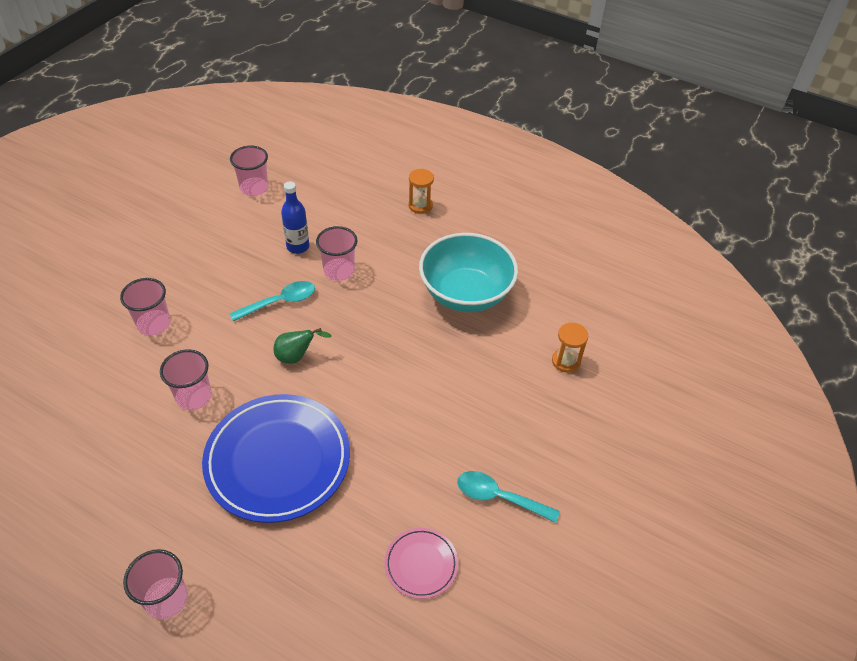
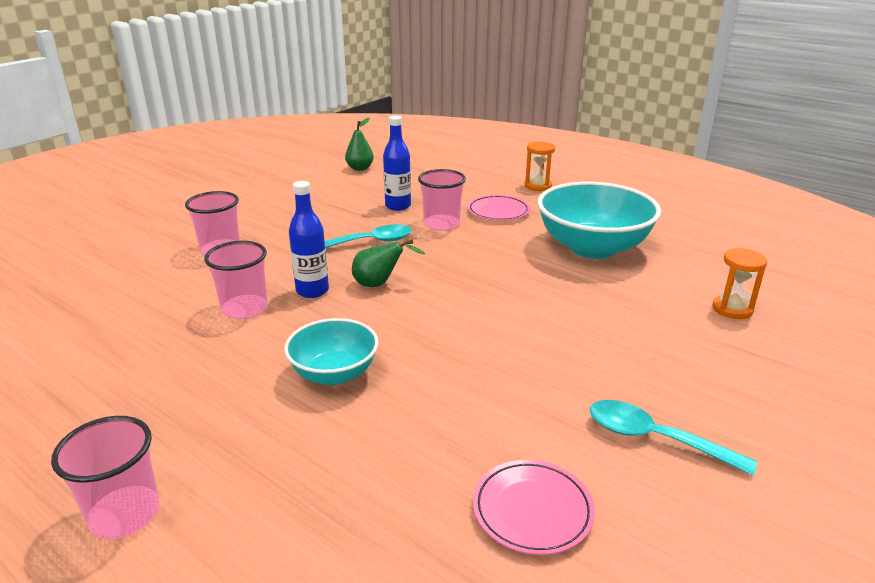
camera: 10 degrees right, 20 degrees down
(244, 370) = (312, 291): none -> blue bottle
(254, 188) = (360, 168): pink cup -> green pear
(278, 460) = (334, 373): blue plate -> turquoise bowl
(387, 248) = (498, 211): none -> pink plate

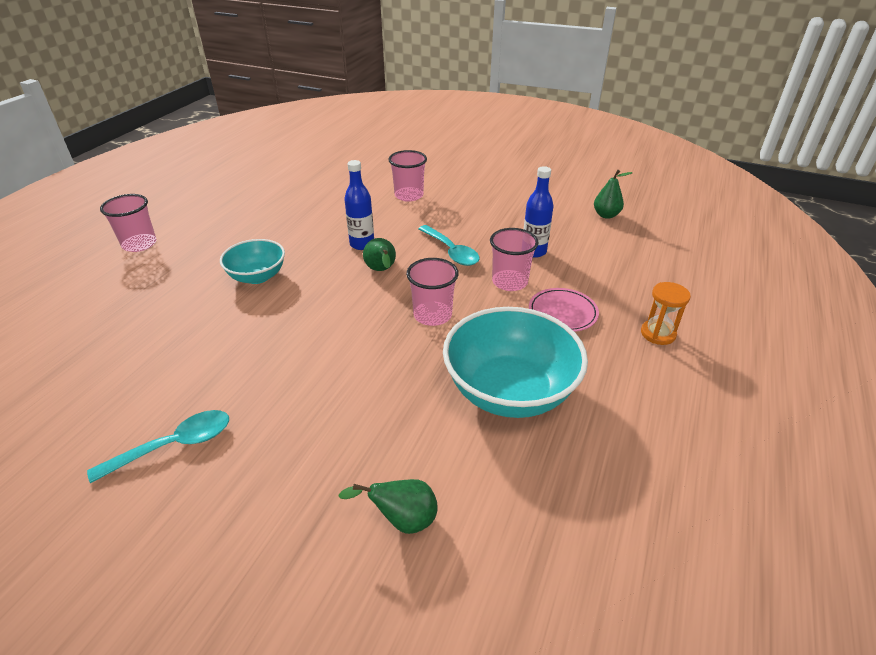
camera: 75 degrees right, 10 degrees up
(244, 308) = (331, 225): pink cup -> pink cup (432, 315)
(532, 510) = (110, 382): pink plate -> none
(655, 438) = (174, 445): turquoise spoon -> turquoise spoon turned 45 degrees clockwise
(732, 309) = (402, 520): orange hourglass -> green pear

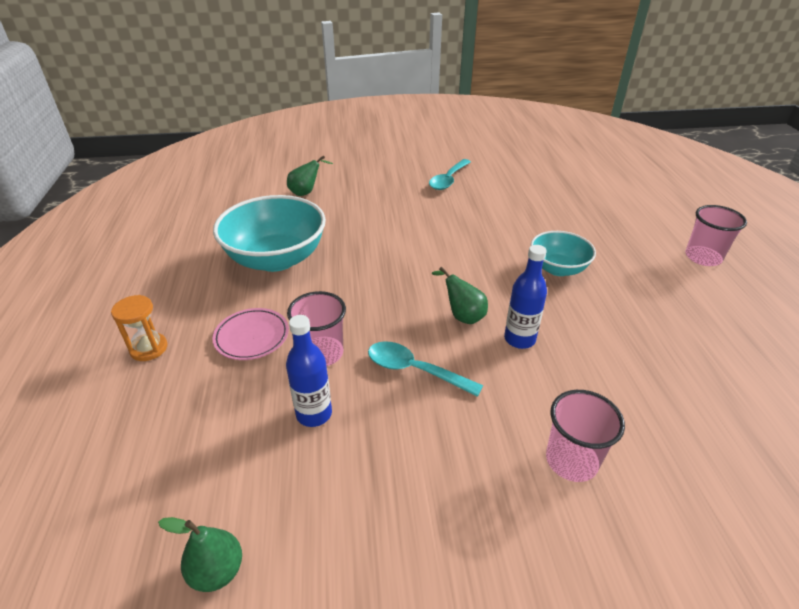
camera: 150 degrees right, 0 degrees up
(432, 315) = (373, 290): pink cup -> none

